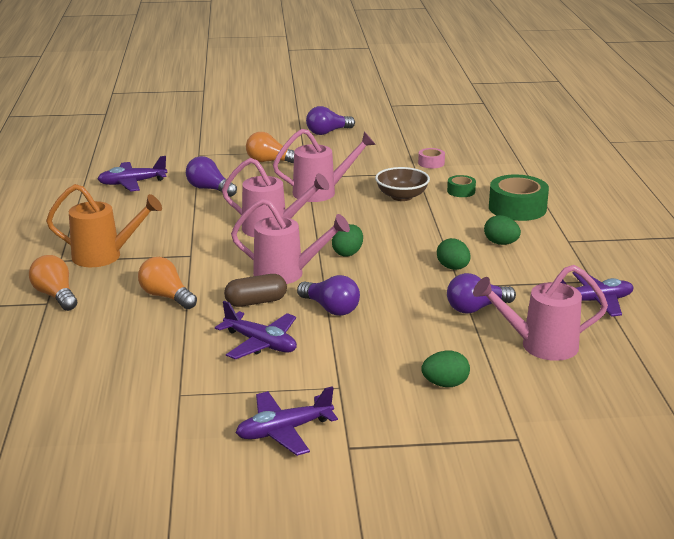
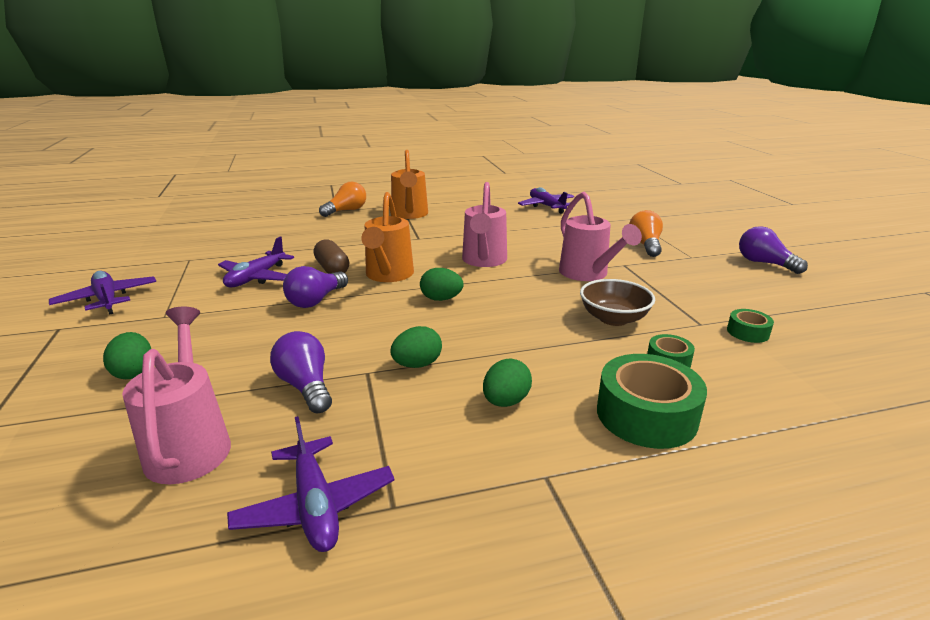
camera: 80 degrees right, 0 degrees up
(166, 296) = (343, 239): orange light bulb -> none
(209, 189) = (556, 230): purple light bulb -> none
(286, 274) = (388, 275): pink watering can -> orange watering can
(431, 163) = (747, 332): pink tape -> green tape

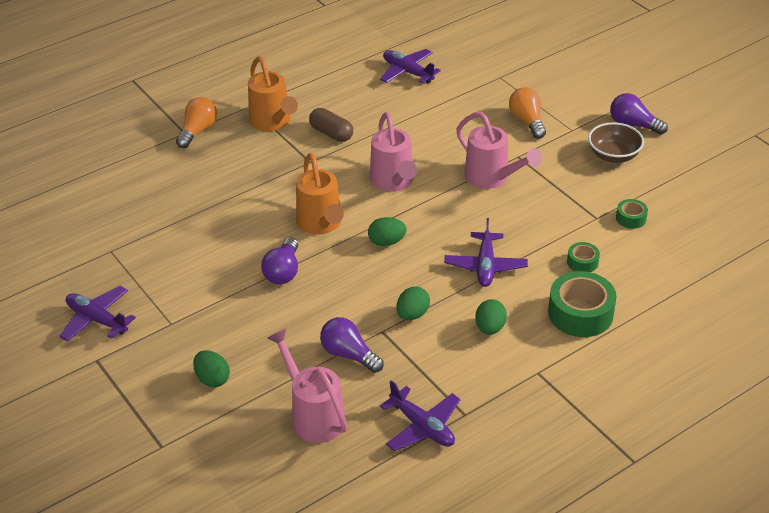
camera: 20 degrees left, 15 degrees up
(256, 278) = (203, 258): purple plane -> purple plane (485, 266)
(332, 269) = (263, 228): brown capsule -> brown capsule (331, 133)
(613, 318) = (532, 229): brown bowl -> brown bowl (613, 155)

